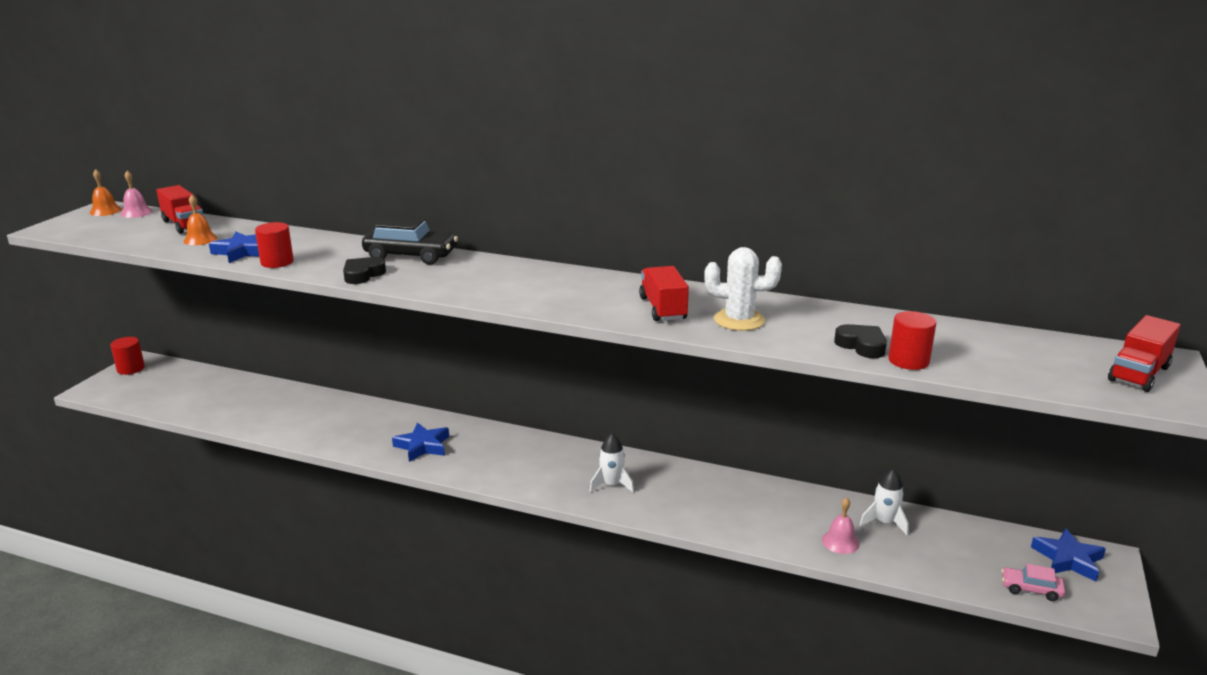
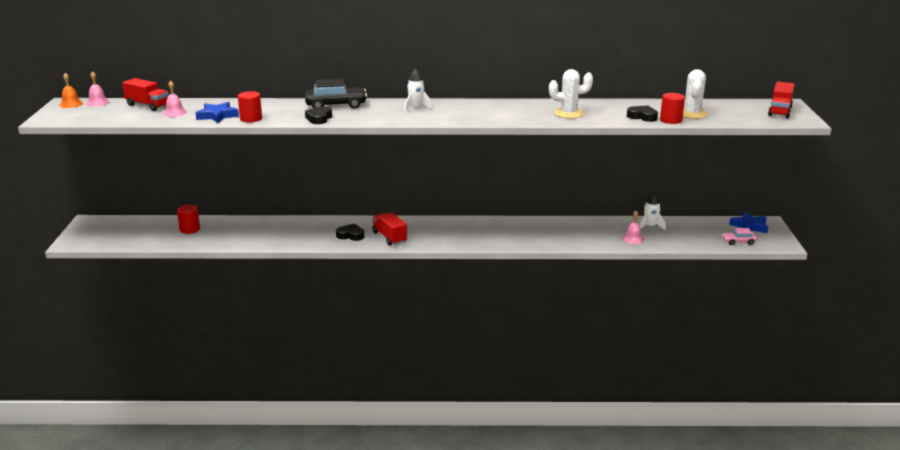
camera: 20 degrees left, 0 degrees up
(131, 368) = (86, 226): red cylinder -> red cylinder (190, 229)
(200, 239) = (175, 112): orange bell -> pink bell
(422, 446) = (351, 235): blue star -> black heart
(611, 485) = (486, 235): white rocket -> white rocket (416, 107)
(663, 309) = (521, 113): red truck -> red truck (389, 237)
(959, 353) = (692, 114): none -> white cactus

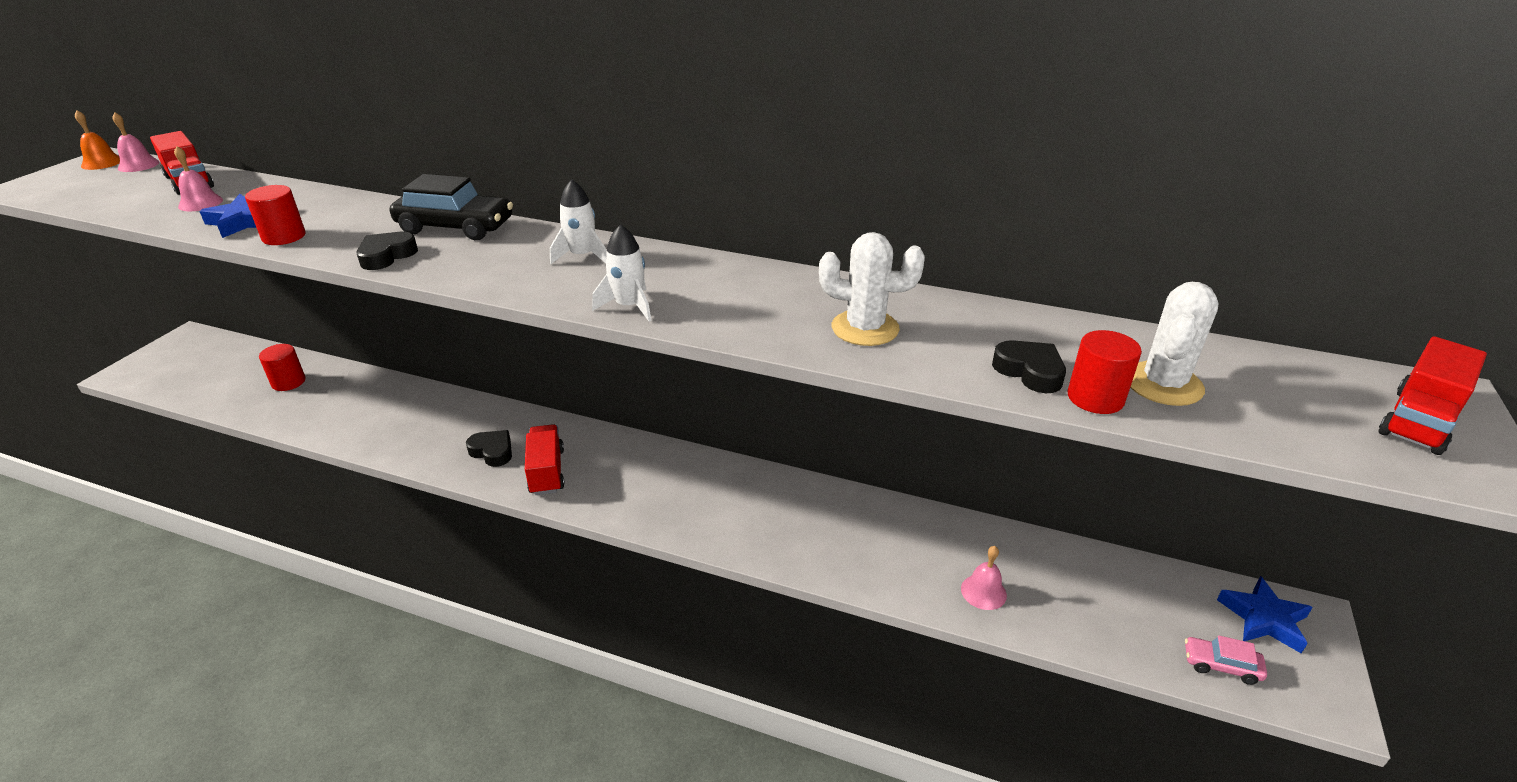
camera: 20 degrees right, 10 degrees up
(650, 226) = (1037, 562): white rocket -> white rocket (629, 306)

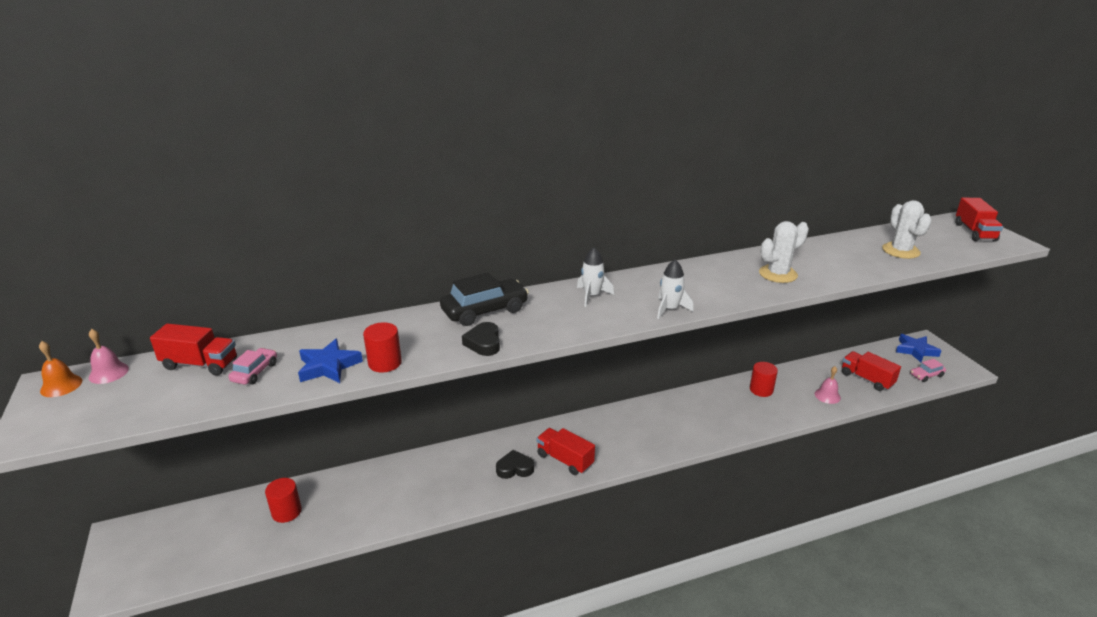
camera: 40 degrees left, 5 degrees down
(200, 203) = (255, 372): pink bell -> pink car
(1029, 371) = (859, 265): black heart -> none
(1091, 608) = (866, 379): none -> red truck
(1095, 398) = (893, 265): red cylinder -> red cylinder (761, 390)

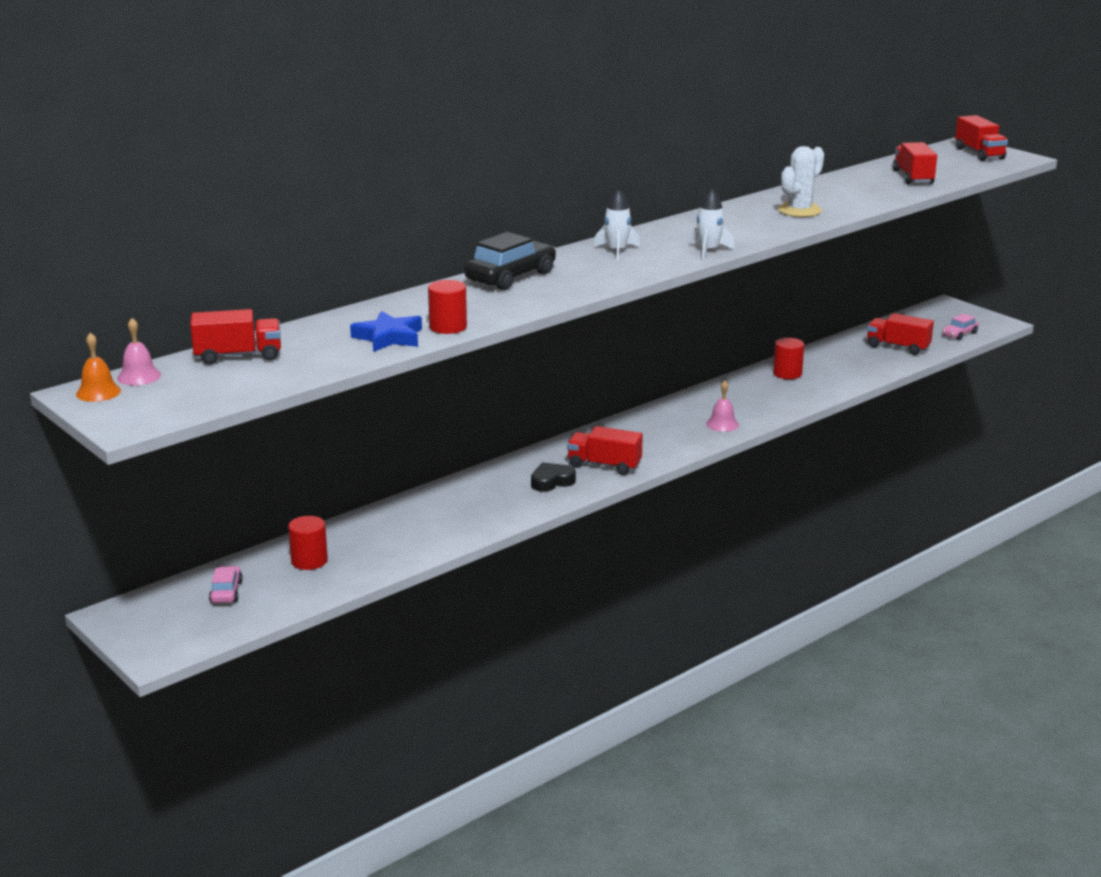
camera: 20 degrees left, 5 degrees down
(255, 372) = (311, 352): pink car -> pink car (226, 592)
(484, 343) = (537, 299): black heart -> none
(827, 395) = (862, 367): pink bell -> pink bell (722, 424)
(900, 251) = (913, 177): white cactus -> red truck
(915, 350) = (939, 314): blue star -> none

